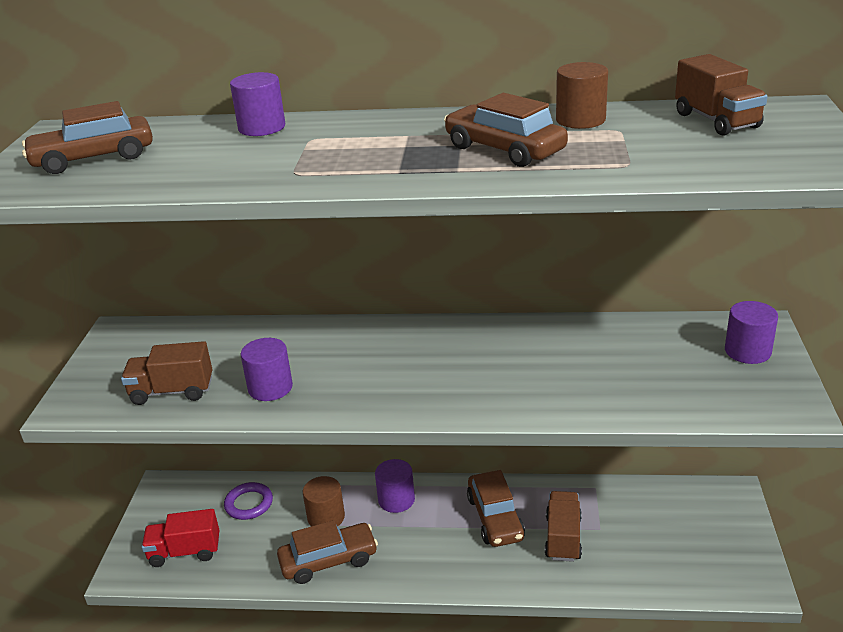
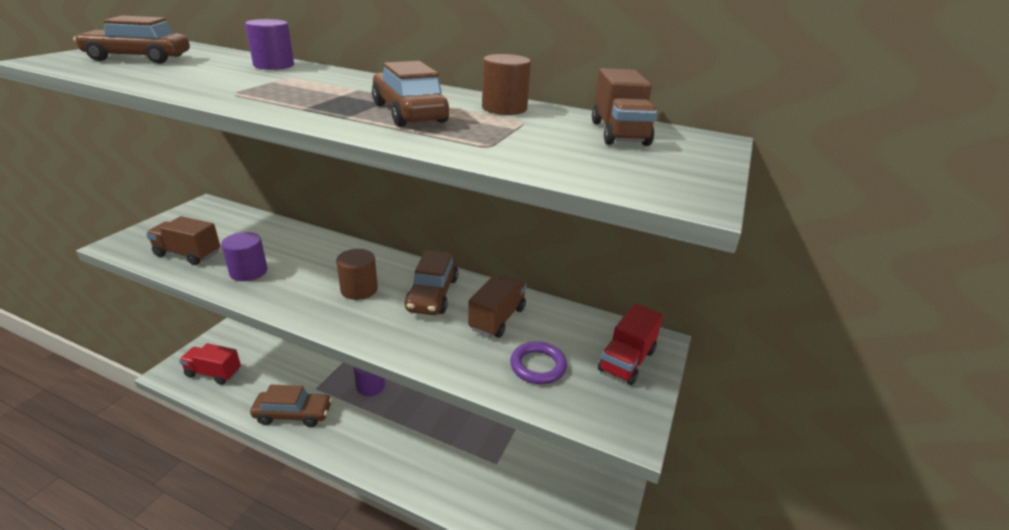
camera: 15 degrees right, 0 degrees up
(249, 504) = (277, 354): purple ring -> purple ring (538, 366)
(326, 517) = (316, 382): brown cylinder -> brown cylinder (359, 289)
(495, 518) = (427, 425): brown car -> brown car (432, 294)
(563, 538) = (464, 460): brown truck -> brown truck (497, 319)
(747, 351) = (627, 360): purple cylinder -> red truck

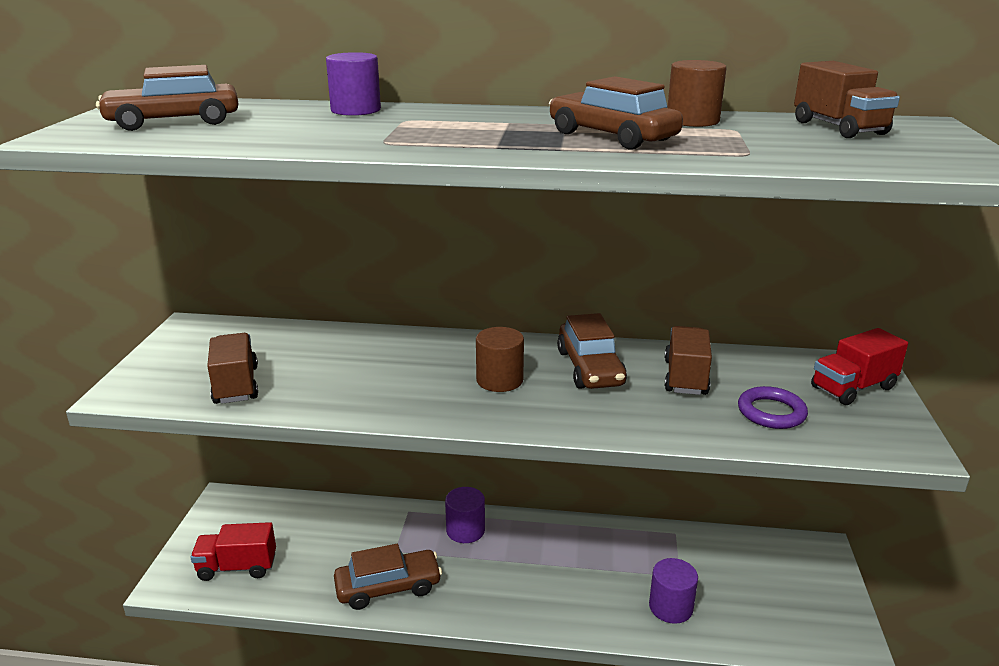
camera: 15 degrees left, 5 degrees down
(188, 254) = (236, 385): brown truck -> brown truck turned 75 degrees clockwise
(248, 272) = (341, 389): purple cylinder -> purple cylinder (671, 607)
(627, 360) = (853, 388): red truck -> red truck turned 45 degrees clockwise

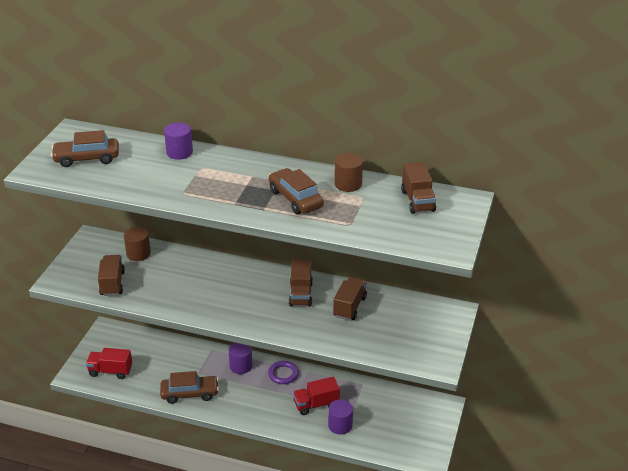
camera: 10 degrees right, 10 degrees up
(499, 380) = (249, 297): brown cylinder -> brown cylinder (138, 254)
(590, 368) = (301, 294): brown car -> brown truck
(771, 412) = (382, 335): purple ring -> purple ring (283, 374)
(853, 388) = (437, 325): red truck -> red truck (316, 404)

